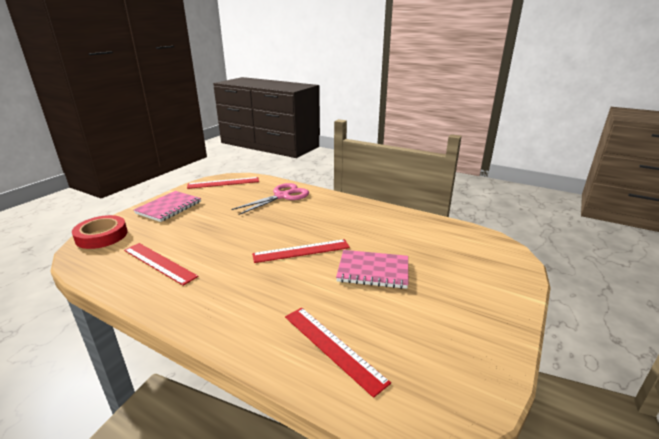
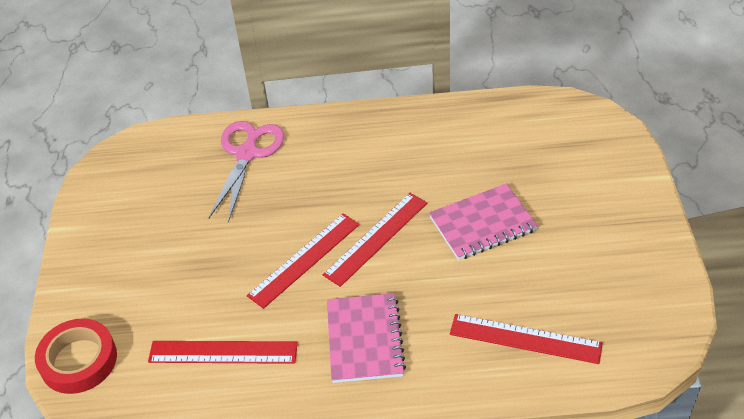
camera: 30 degrees left, 20 degrees up
(169, 208) = (104, 261): pink notebook -> pink notebook (365, 339)
(223, 183) = (122, 169): red ruler -> red ruler (304, 259)

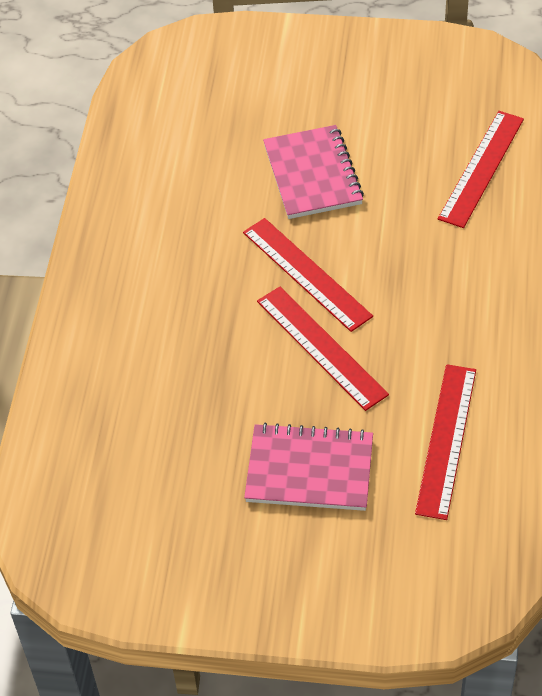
camera: 80 degrees left, 5 degrees up
(78, 360) = (428, 599): red tape -> none
(247, 153) = (111, 395): pink scissors -> none
(365, 339) = (455, 302): pink notebook -> pink notebook (309, 470)

